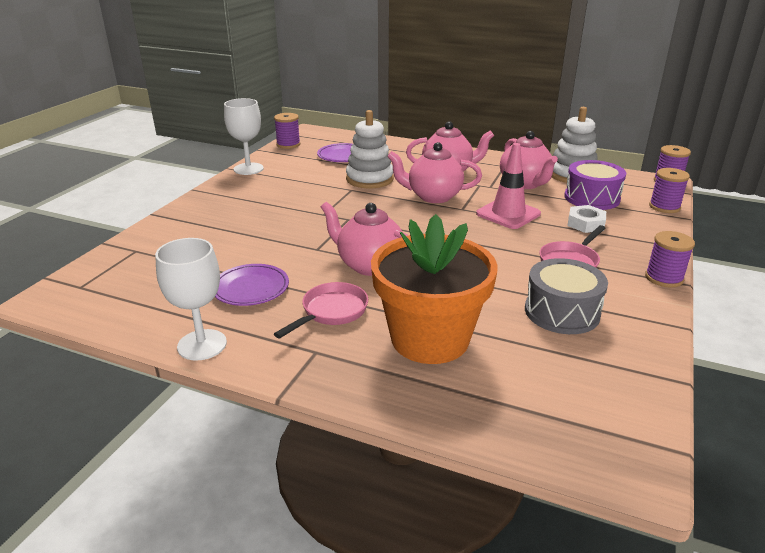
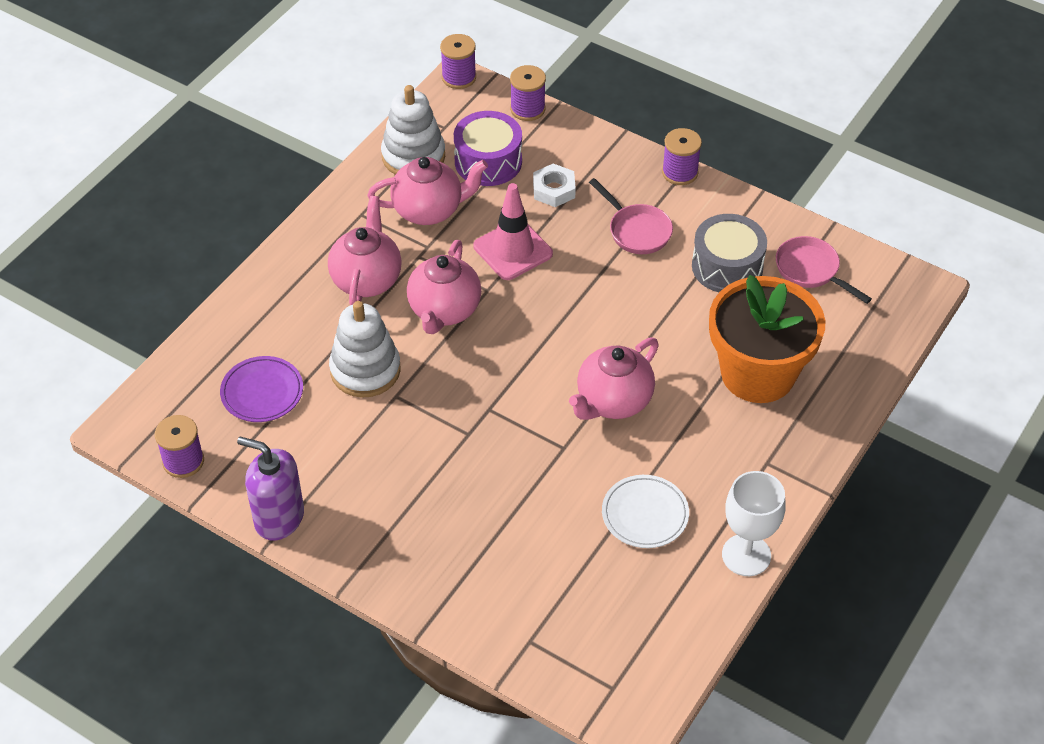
camera: 80 degrees left, 20 degrees up
(248, 169) = (279, 518): white goblet -> purple soap dispenser
(251, 288) = (645, 514): purple plate -> white plate
(331, 312) = (702, 445): pink pan -> pink pan (811, 270)

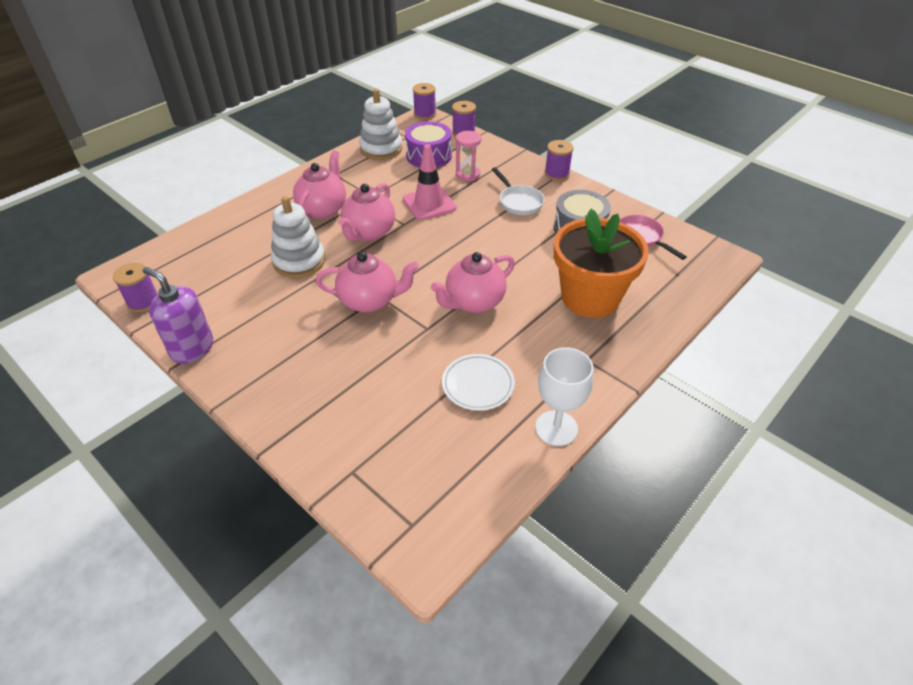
camera: 10 degrees right, 5 degrees down
(262, 392) = (221, 266): purple plate -> none
(429, 210) = (380, 177): pink teapot -> pink teapot (370, 301)
(554, 190) = (468, 174): white nut -> pink hourglass
(636, 230) = (519, 202): pink pan -> white pan

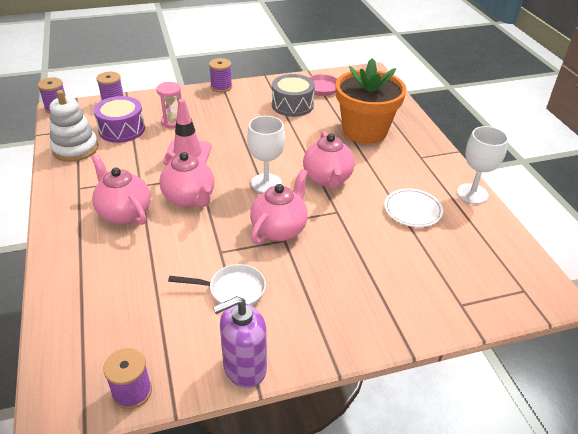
camera: 60 degrees left, 5 degrees down
(299, 261) = (185, 253): white stacking toy -> none
(429, 266) = (266, 183): none -> white goblet
(519, 202) = (235, 115): white pan -> white pan (232, 290)

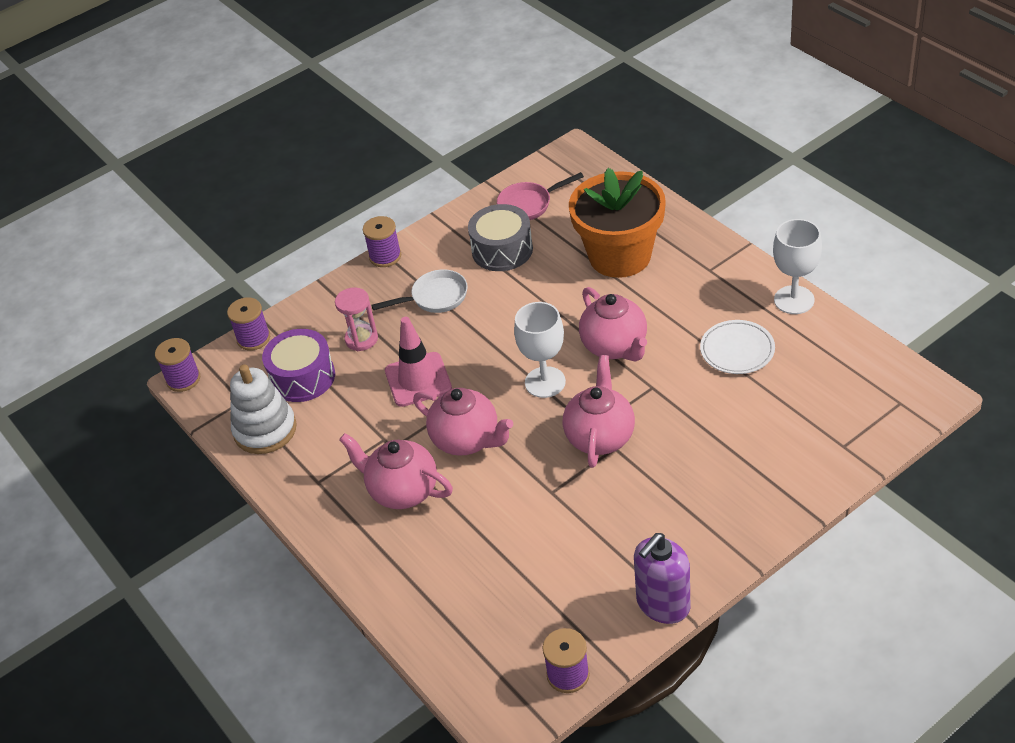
camera: 15 degrees left, 5 degrees up
(232, 290) = (596, 530): white pan -> white pan (435, 297)

